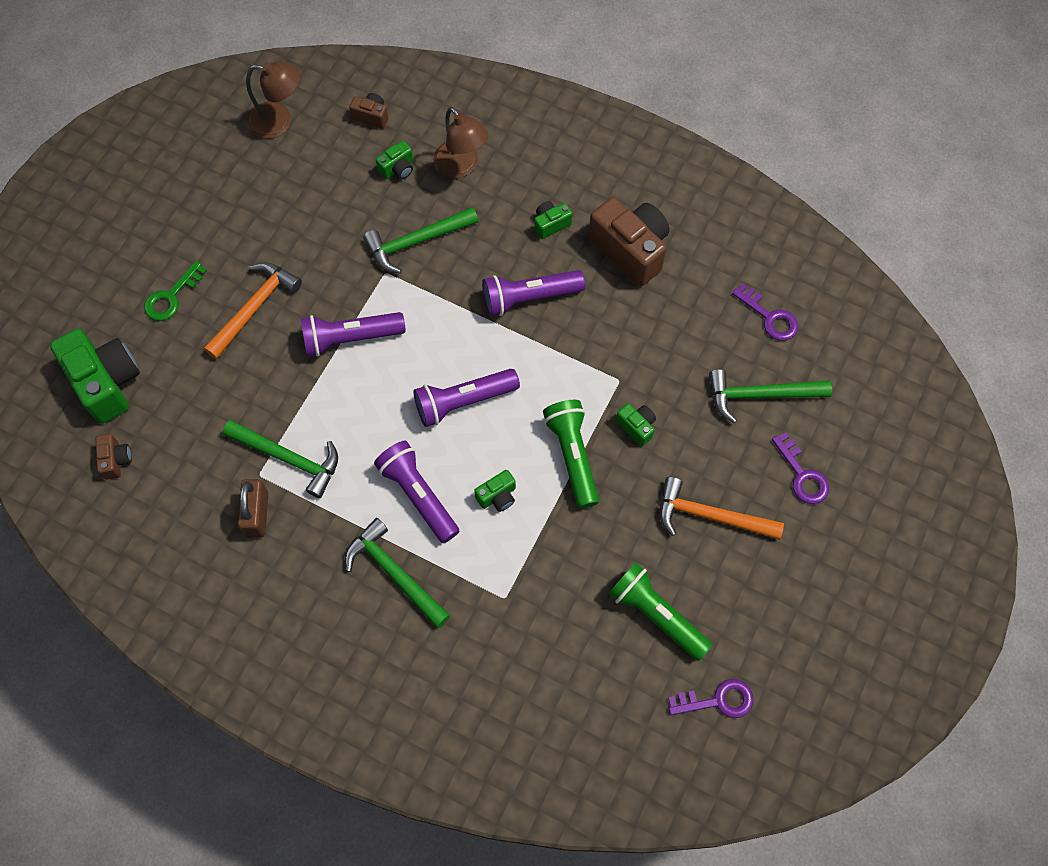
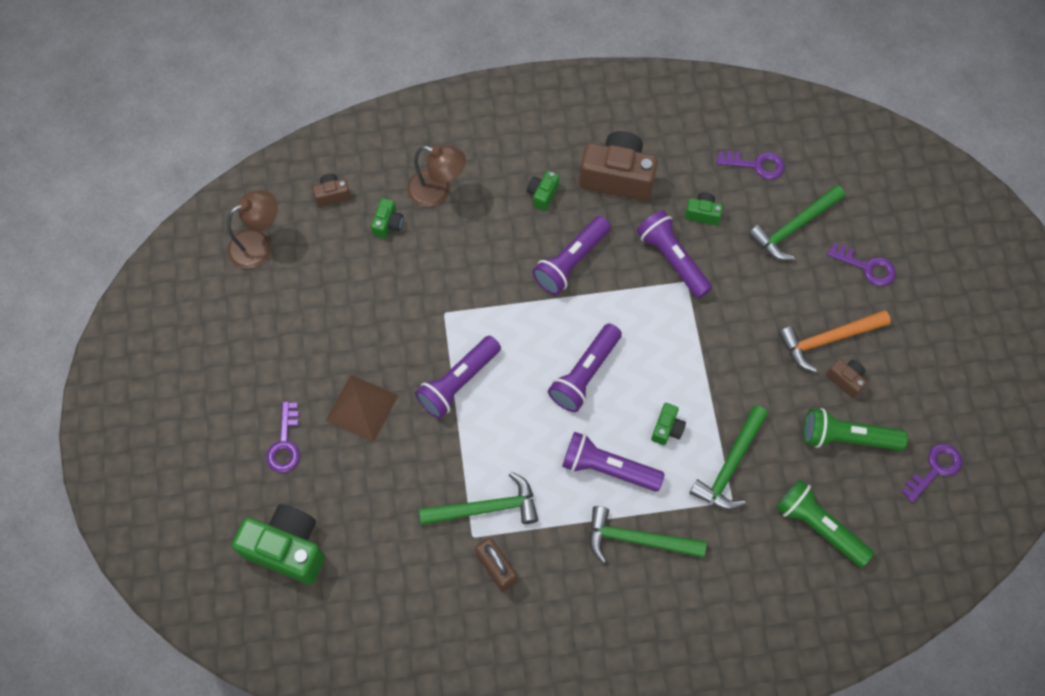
camera: 35 degrees left, 0 degrees up
(116, 460) = (347, 604): brown camera -> brown camera (845, 380)
(171, 296) = (285, 443): green key -> purple key
(255, 308) = (362, 408): orange hammer -> brown pyramid
(416, 242) = (449, 273): green hammer -> green hammer (730, 465)
(572, 456) = (697, 361): green flashlight -> green flashlight (818, 526)
(622, 352) = (672, 259): none -> purple flashlight
(636, 427) = (726, 308): green camera -> green camera (702, 213)

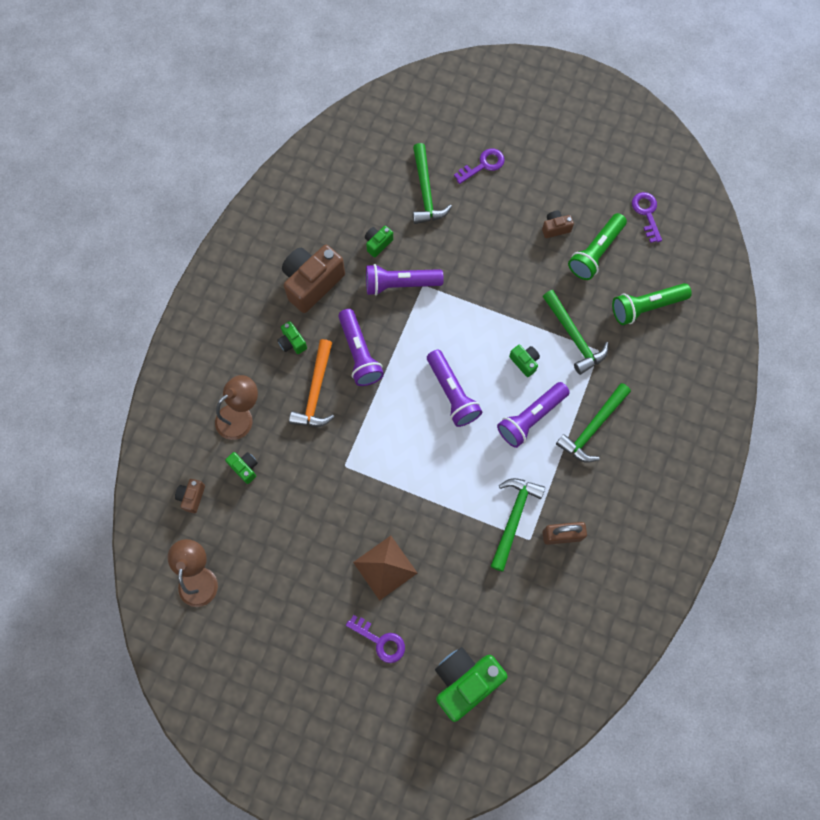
camera: 60 degrees left, 5 degrees up
(458, 382) = (406, 485): purple flashlight -> none
(756, 165) = (362, 186): purple key -> none
(828, 339) = (520, 221): orange hammer -> orange hammer (316, 392)

